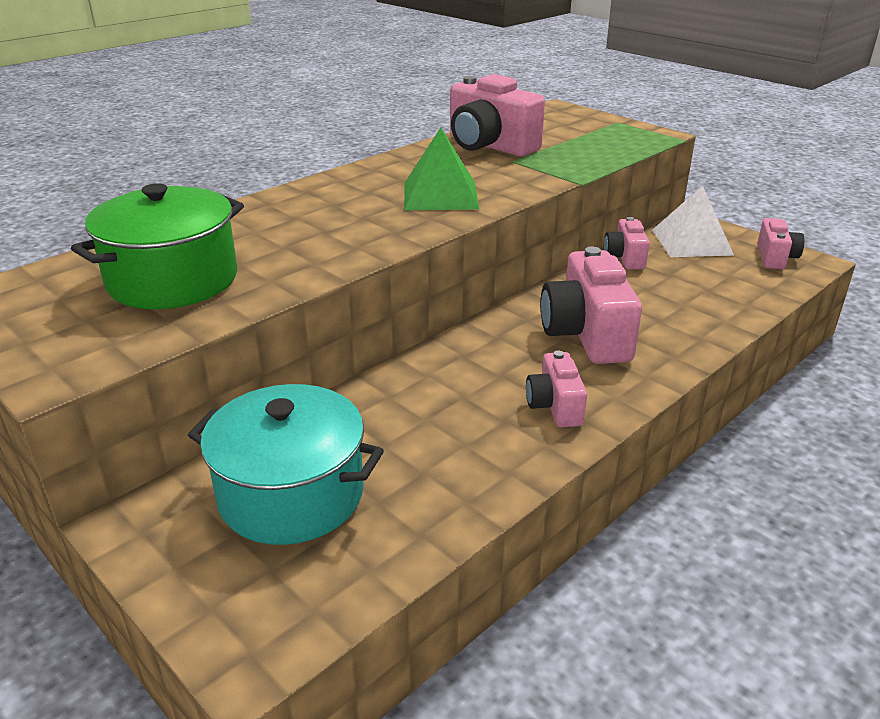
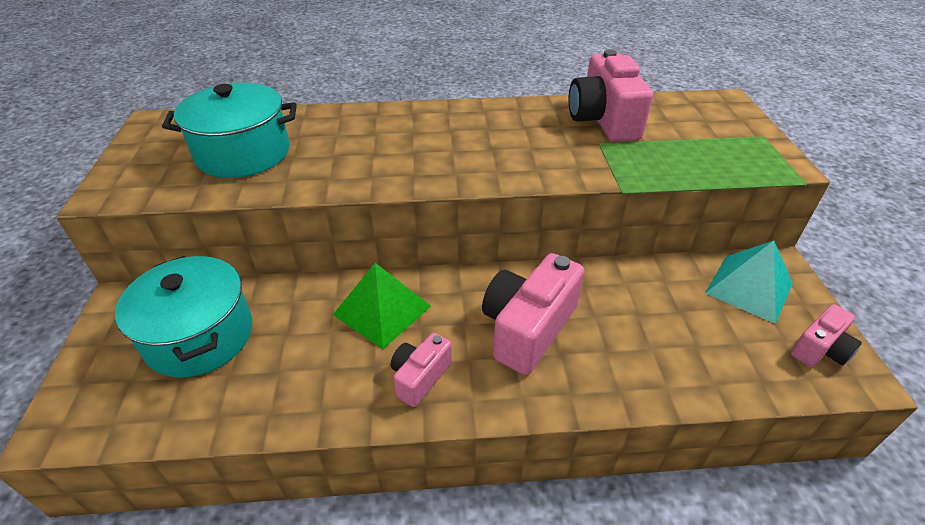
camera: 40 degrees right, 10 degrees up
(173, 280) = (243, 153): green pot -> turquoise pot
(440, 195) = (493, 154): green pyramid -> green pyramid (382, 310)
(625, 258) = (660, 273): pink camera -> none
(691, 242) = (749, 288): white pyramid -> turquoise pyramid

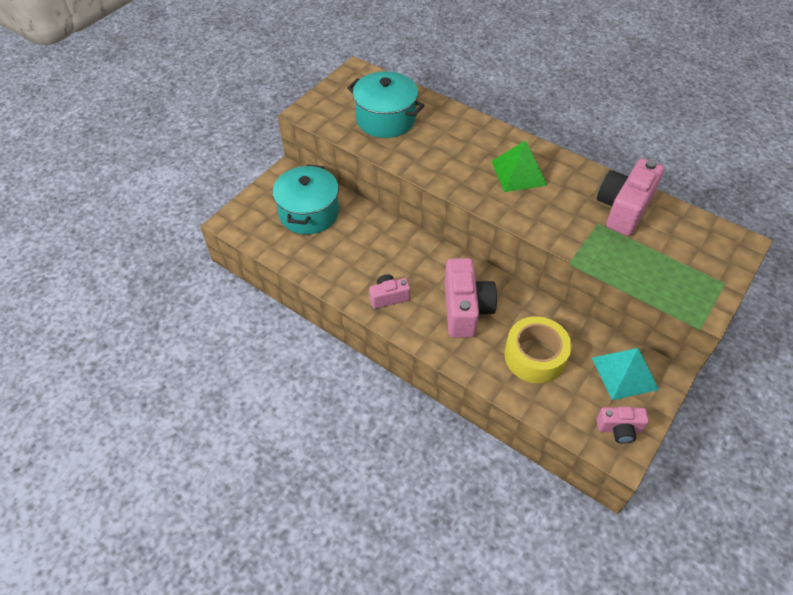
camera: 40 degrees right, 10 degrees up
(382, 310) = (401, 252): green pyramid -> green pyramid (519, 173)
(528, 328) = (465, 309): pink camera -> pink camera turned 105 degrees clockwise
(656, 330) = (535, 356): none -> yellow tape

